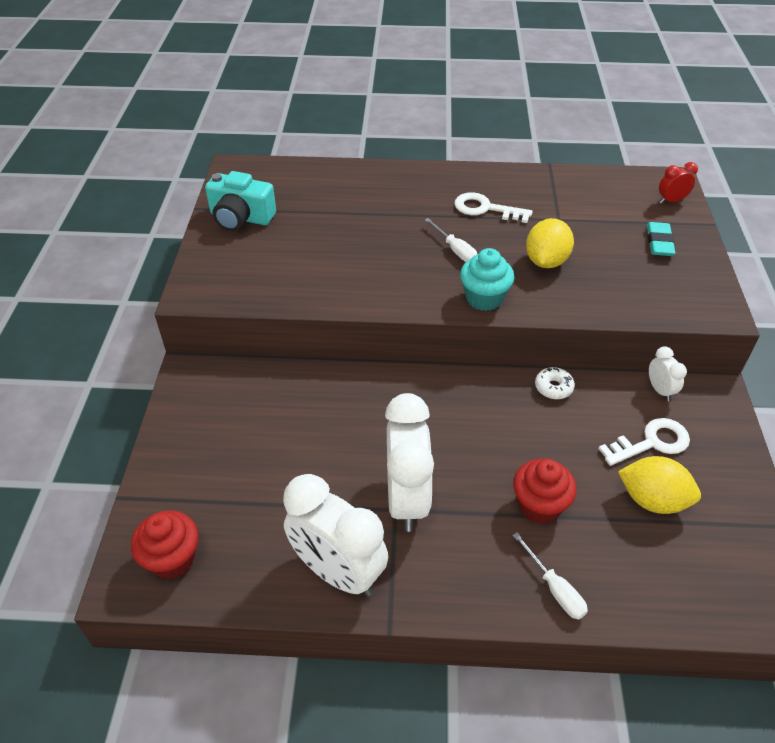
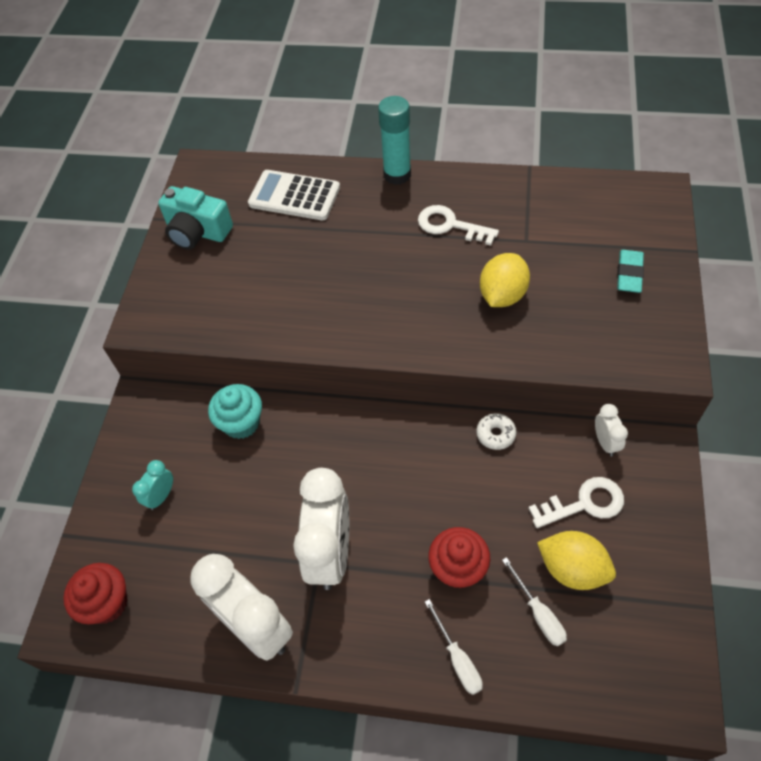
camera: 10 degrees right, 10 degrees up
(221, 456) = (161, 496): none -> turquoise clock
(332, 189) = (294, 196): none -> white calculator
(428, 171) = (397, 174): none -> turquoise glue stick
(455, 250) = (409, 278): white screwdriver -> white screwdriver (538, 613)
(484, 298) = (430, 340): turquoise cupcake -> turquoise cupcake (241, 423)
(671, 201) = (654, 219): red clock -> none

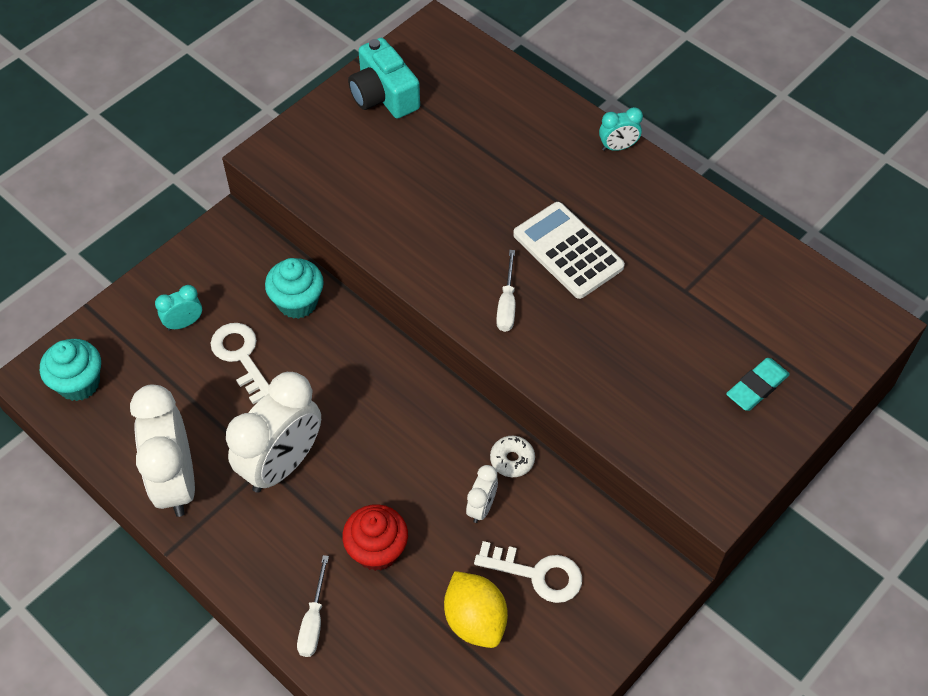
camera: 30 degrees right, 0 degrees up
(107, 603) = (79, 383): red cupcake -> turquoise cupcake
(294, 196) = (500, 112): white calculator -> white calculator (568, 251)
(397, 174) = (618, 147): turquoise glue stick -> turquoise clock
(450, 225) = (624, 230): white key -> white key (241, 357)
(502, 295) = (612, 329): yellow lemon -> none
(538, 613) = (412, 634): white screwdriver -> white screwdriver (507, 304)
(605, 442) = (608, 535): white clock -> white clock (481, 507)

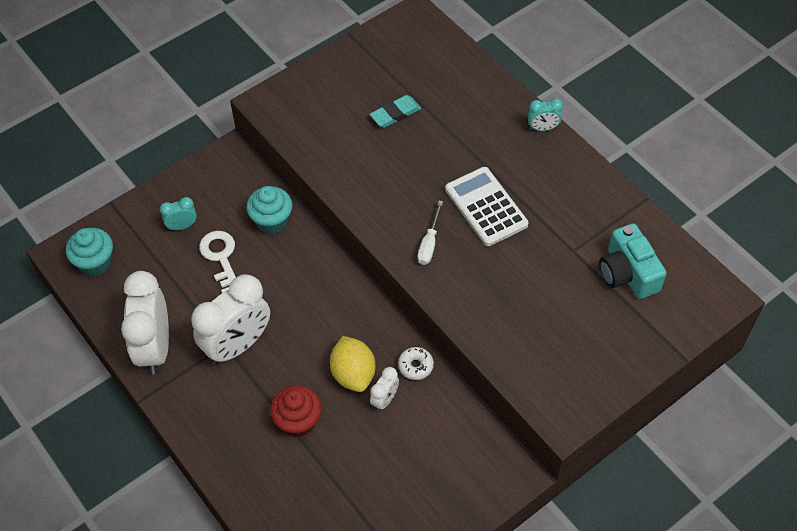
camera: 10 degrees right, 0 degrees up
(313, 621) = (240, 468): white screwdriver -> none
(384, 95) = (364, 65): turquoise camera -> turquoise camera (627, 273)
(475, 620) = (363, 485): yellow lemon -> yellow lemon (353, 374)
(537, 574) = (418, 457): white key -> none
(757, 387) = (614, 334): turquoise eraser -> turquoise eraser (395, 114)

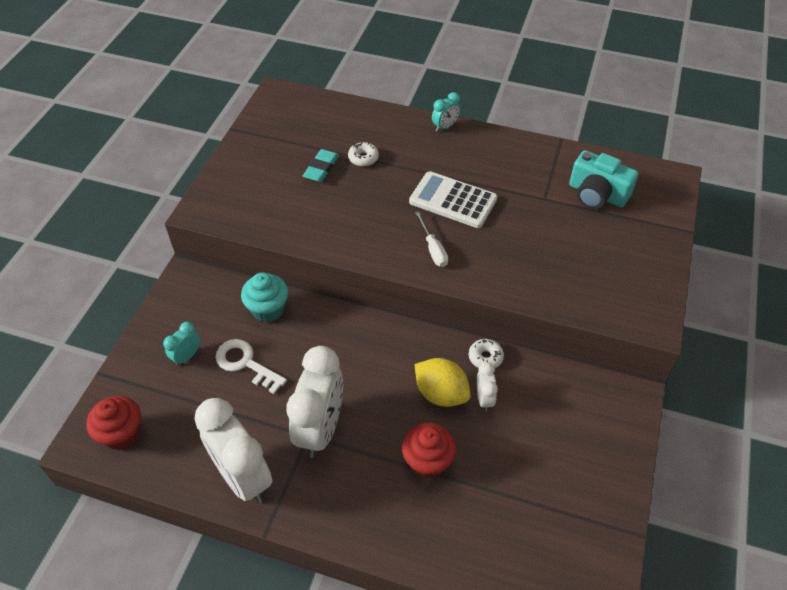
camera: 35 degrees left, 5 degrees down
(95, 262) = (122, 434): turquoise cupcake -> red cupcake
(440, 122) = (363, 158): none -> white donut

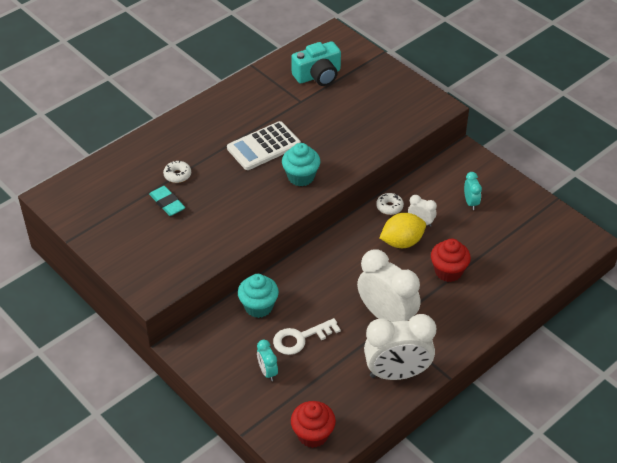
camera: 60 degrees left, 5 degrees down
(433, 249) = (301, 177): white screwdriver -> turquoise cupcake
(445, 127) = (184, 117): turquoise clock -> turquoise clock (471, 202)

